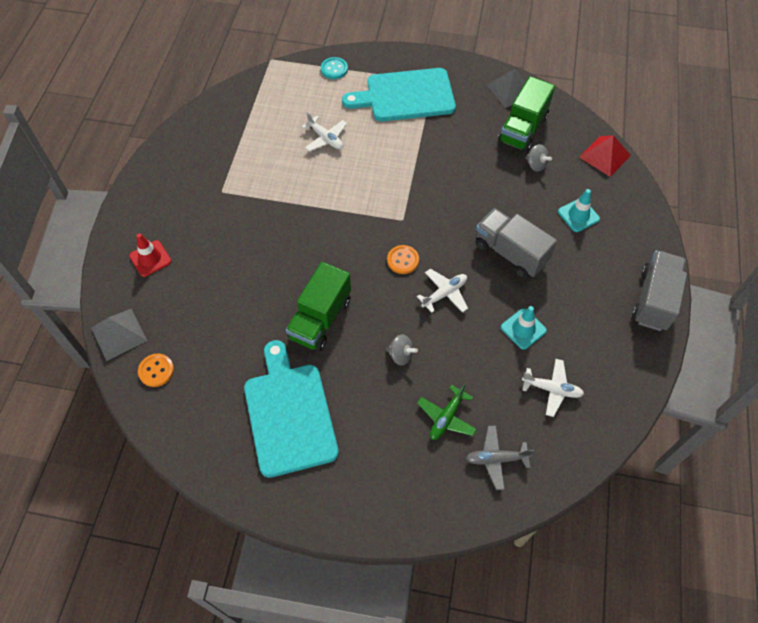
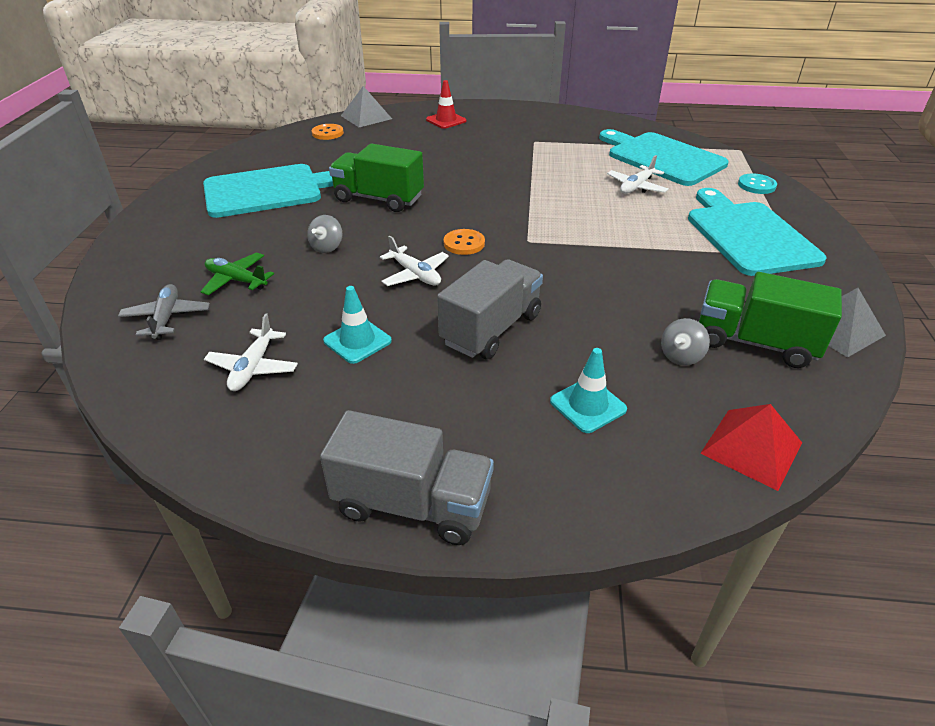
camera: 85 degrees right, 20 degrees down
(276, 110) = (662, 158): none -> turquoise cutting board

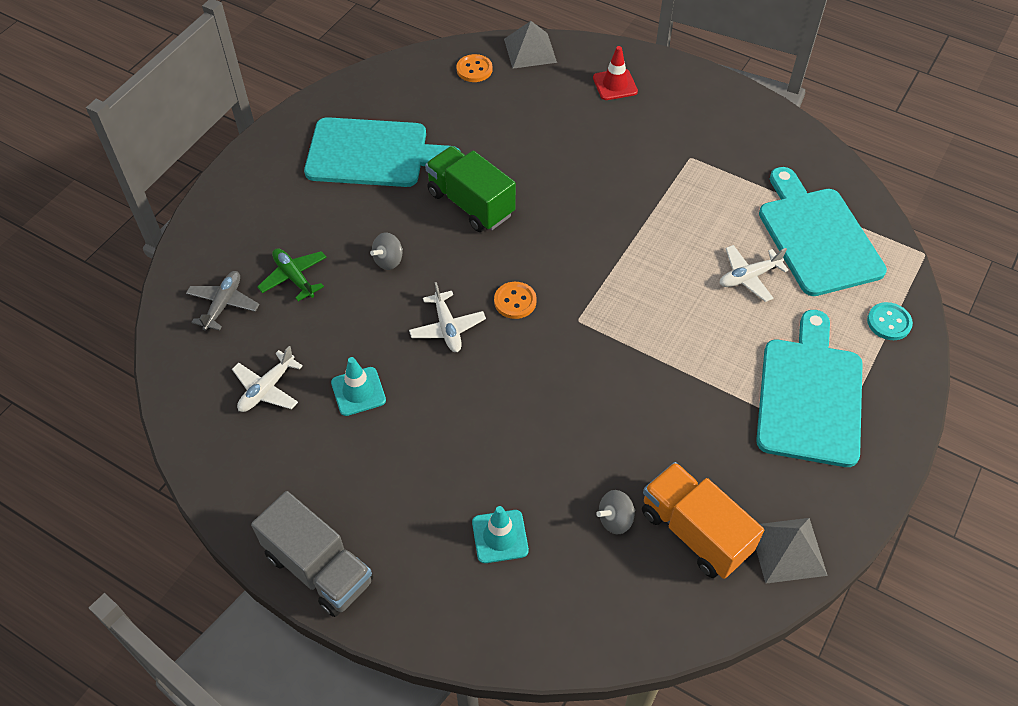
camera: 25 degrees right, 15 degrees up
(491, 329) = (474, 422): grey truck -> none
(751, 448) = (599, 632): red pyramid -> none
(755, 342) = (694, 532): green truck -> orange truck

